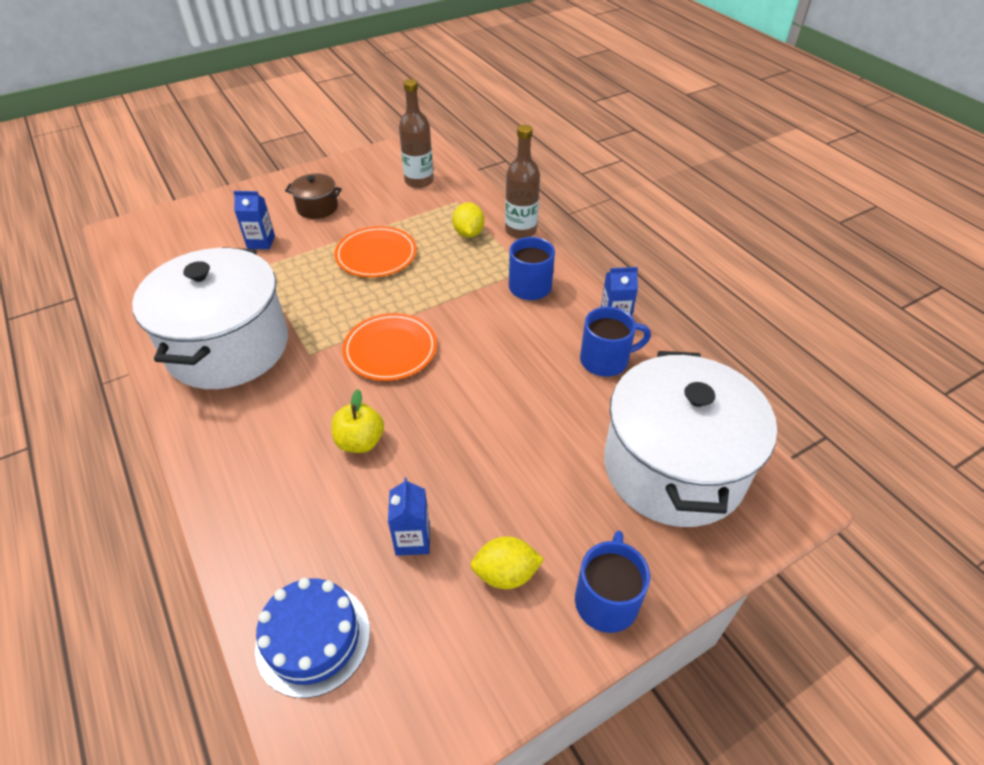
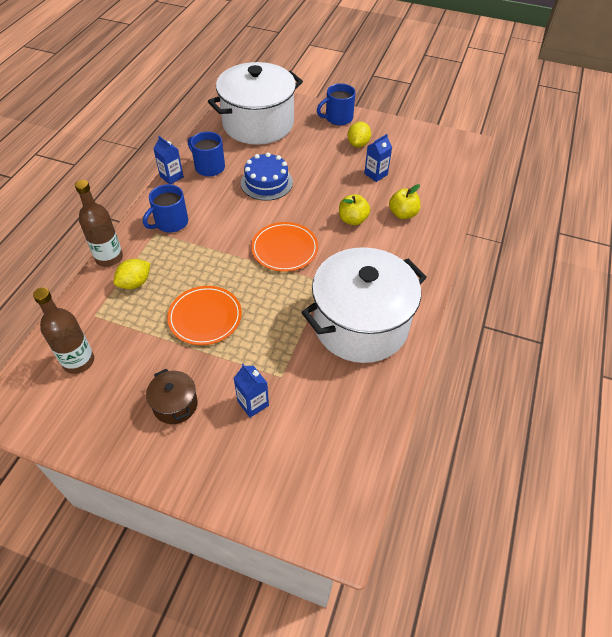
camera: 130 degrees left, 5 degrees up
(305, 507) = (403, 214): none -> yellow apple
(313, 638) = (440, 175): blue cake -> blue cake (266, 182)
(506, 574) = (358, 144): yellow lemon -> yellow lemon turned 60 degrees clockwise

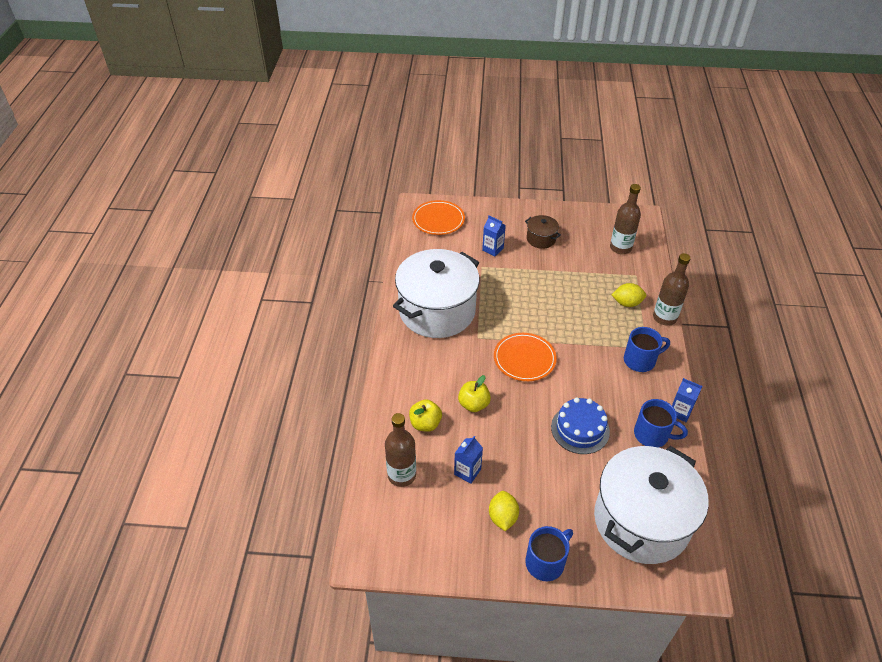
camera: 165 degrees right, 5 degrees down
(135, 283) = (627, 303): yellow lemon -> yellow lemon turned 60 degrees clockwise
(170, 223) = (640, 360): blue mug -> blue mug turned 45 degrees clockwise
(205, 317) = (556, 291): orange plate -> orange plate (438, 220)
(431, 182) = (401, 475): none -> brown bottle

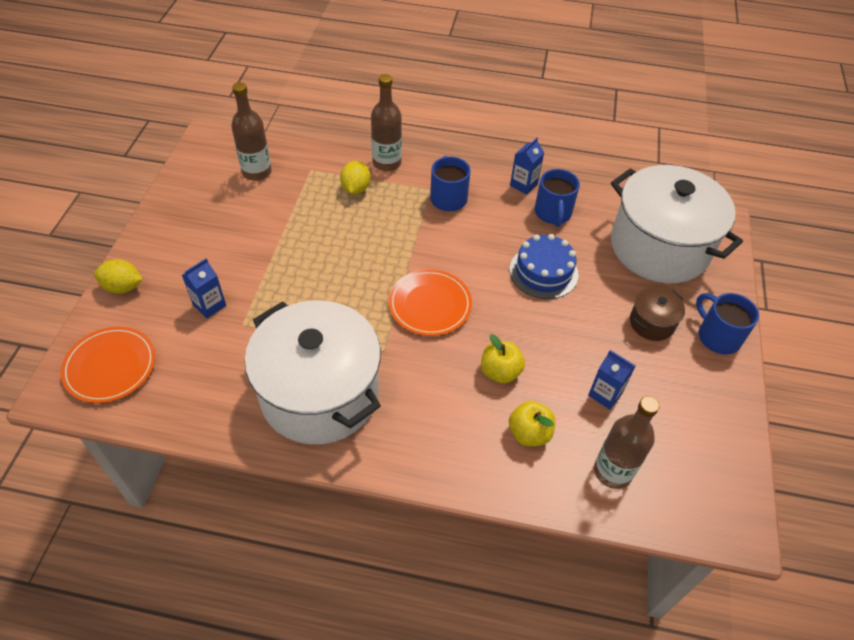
camera: 85 degrees left, 5 degrees up
(502, 517) = (666, 367): yellow lemon -> yellow lemon (123, 287)
(541, 239) = (209, 246): brown pot -> brown pot (651, 323)
(652, 435) = (553, 213): blue mug -> blue mug turned 150 degrees clockwise

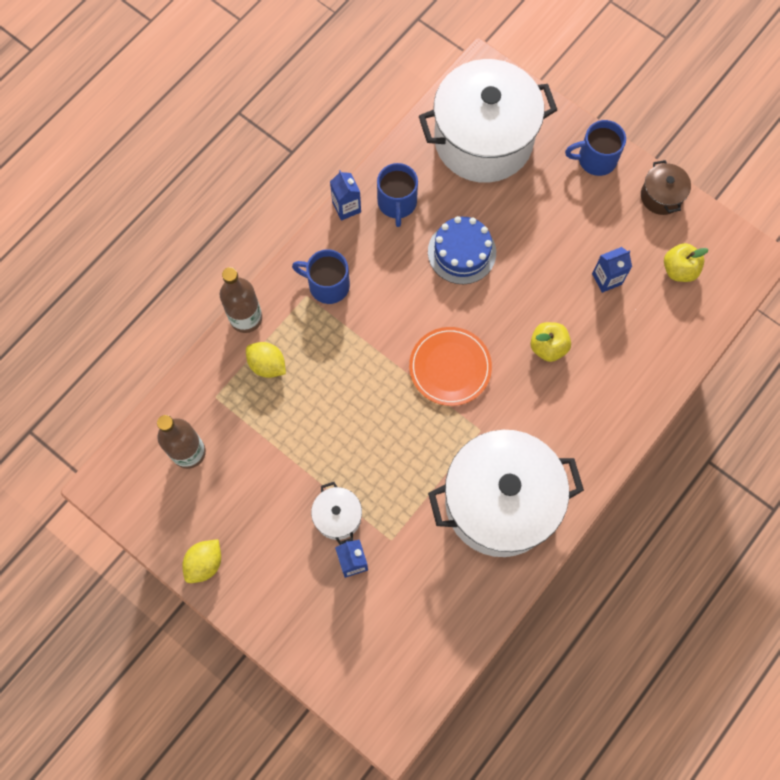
camera: 60 degrees left, 20 degrees up
(110, 366) = (382, 674): orange plate -> none
(123, 287) = (287, 637): yellow lemon -> yellow lemon (205, 563)
(246, 280) = (337, 517): none -> white pot
(529, 433) = (614, 356): yellow apple -> yellow apple (679, 270)
(553, 213) = (397, 203): blue mug -> blue mug turned 60 degrees clockwise
(612, 471) = (673, 315): brown bottle -> none
(651, 323) = (558, 200): brown pot -> brown pot (661, 196)

